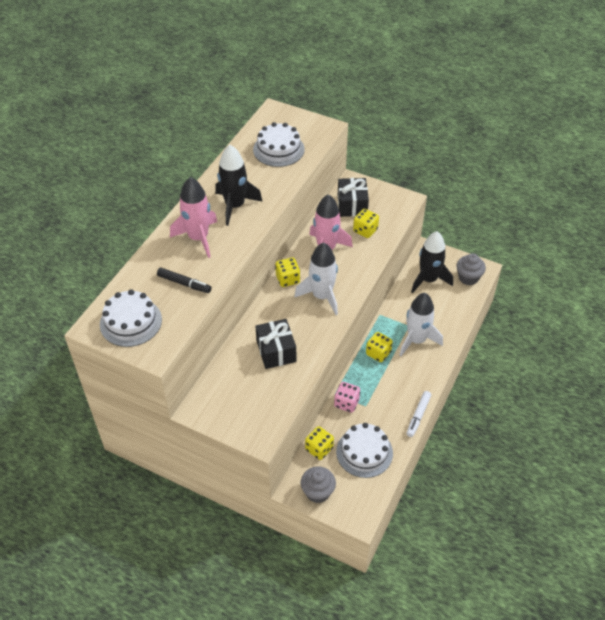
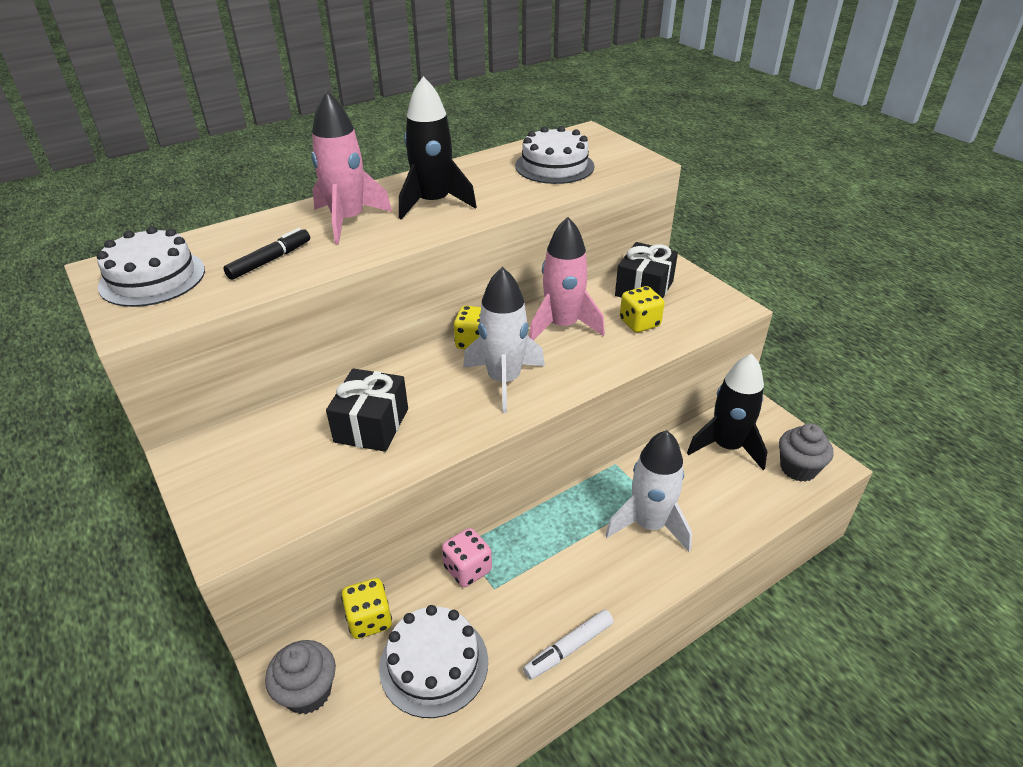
camera: 30 degrees right, 10 degrees down
(184, 283) = (270, 260): black marker -> black marker turned 105 degrees counterclockwise
(378, 353) = (573, 517): yellow dice -> none

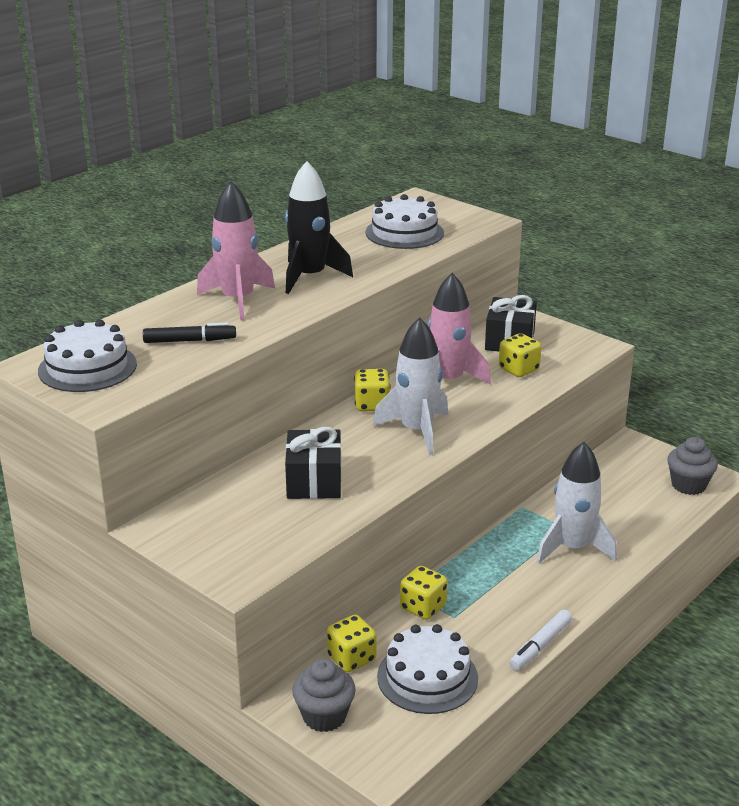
camera: 15 degrees left, 10 degrees down
(270, 260) = (189, 341): black marker -> black marker turned 60 degrees clockwise
(468, 569) = (423, 607): pink dice -> yellow dice
(727, 446) = (619, 478): black rocket -> none

